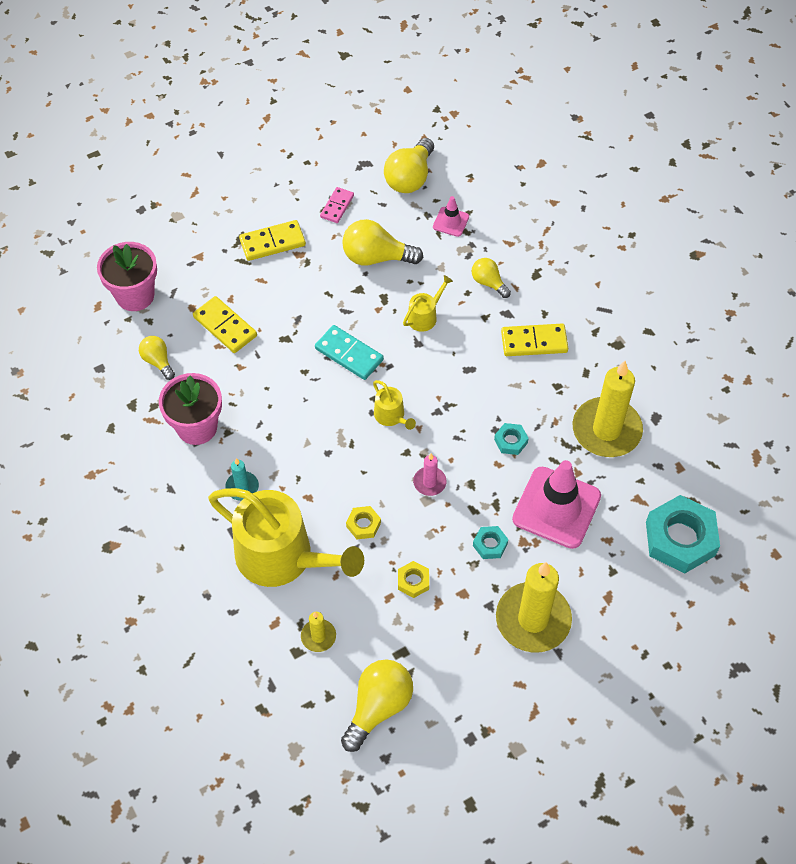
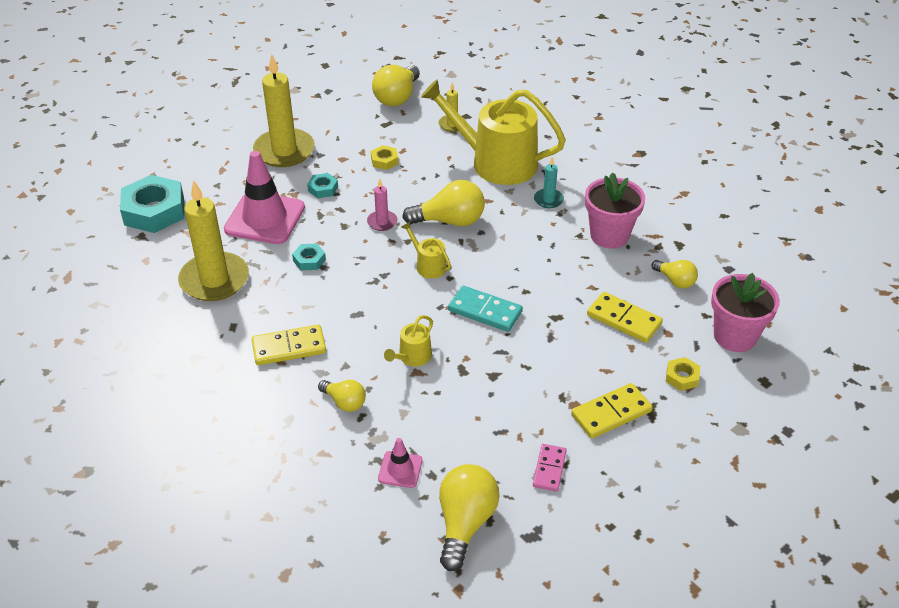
camera: 170 degrees right, 15 degrees down
(363, 524) = (434, 188): yellow nut -> yellow nut (682, 377)
(376, 257) = (482, 413): yellow light bulb -> yellow light bulb (450, 221)

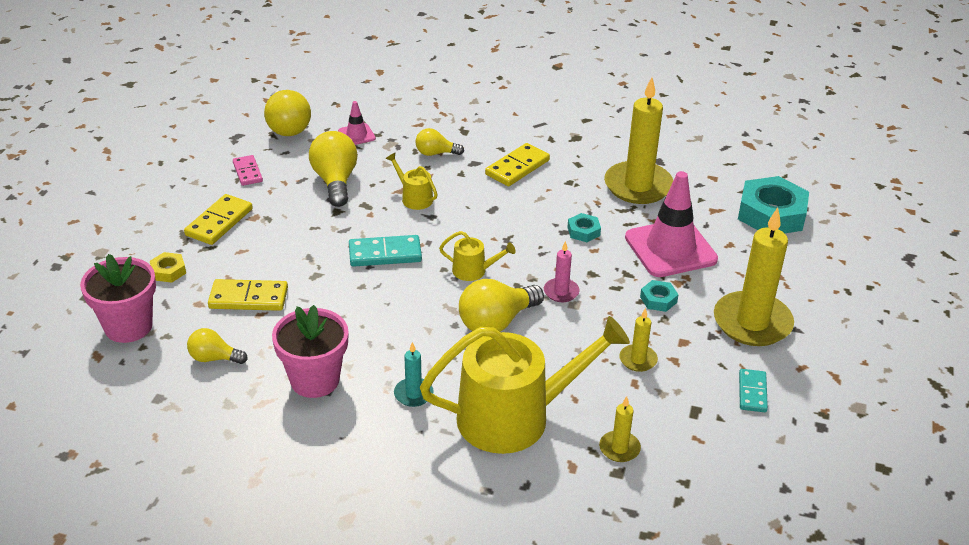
camera: 145 degrees right, 5 degrees down
(341, 118) = (752, 392): none -> turquoise domino
(384, 161) = (638, 360): yellow nut -> yellow candle
(397, 97) = (731, 459): yellow light bulb -> yellow light bulb (335, 181)
(412, 357) = (414, 198): yellow watering can -> yellow watering can turned 45 degrees counterclockwise

